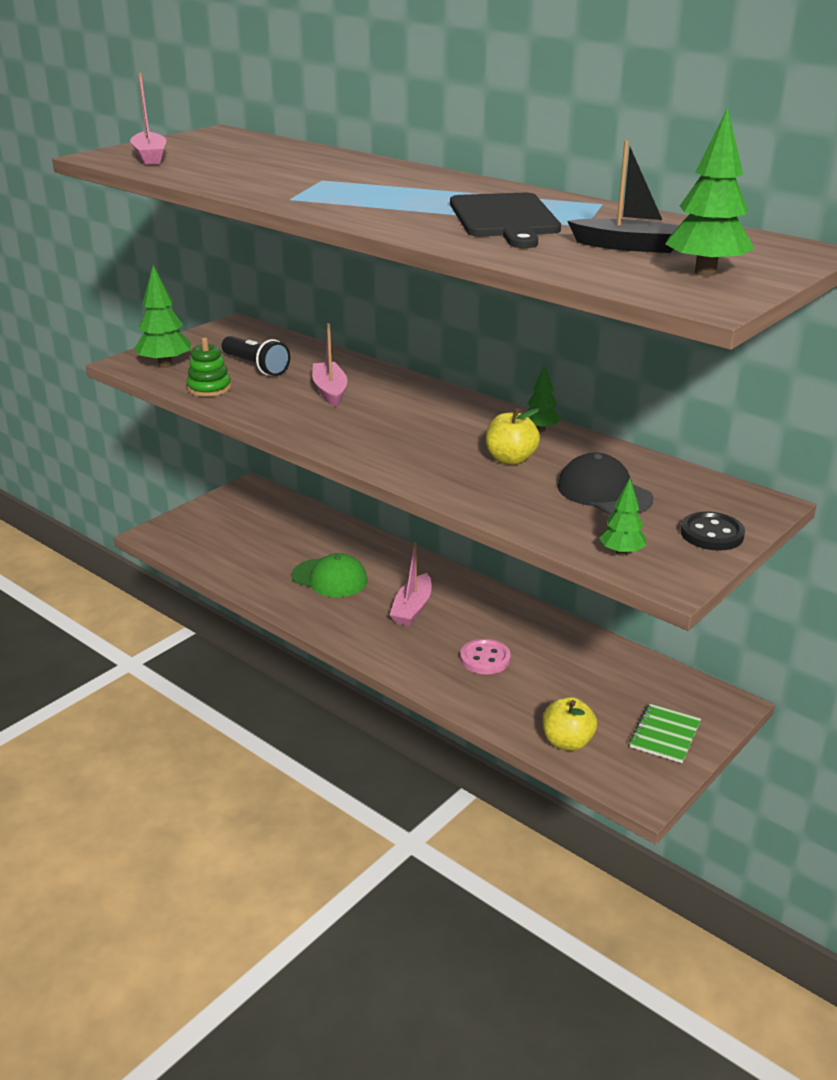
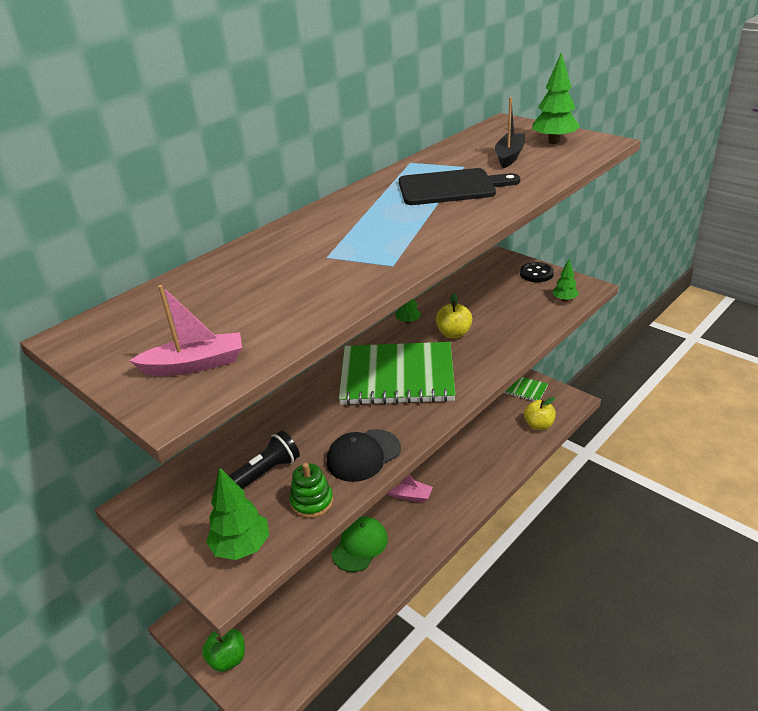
camera: 85 degrees left, 5 degrees up
(204, 513) = (227, 659): none -> green apple
(330, 391) = (330, 421): pink boat -> none
(410, 424) = (397, 376): none -> green notebook
(485, 659) = (462, 457): pink button -> none
(604, 492) = (495, 302): black cap -> black cap (363, 455)

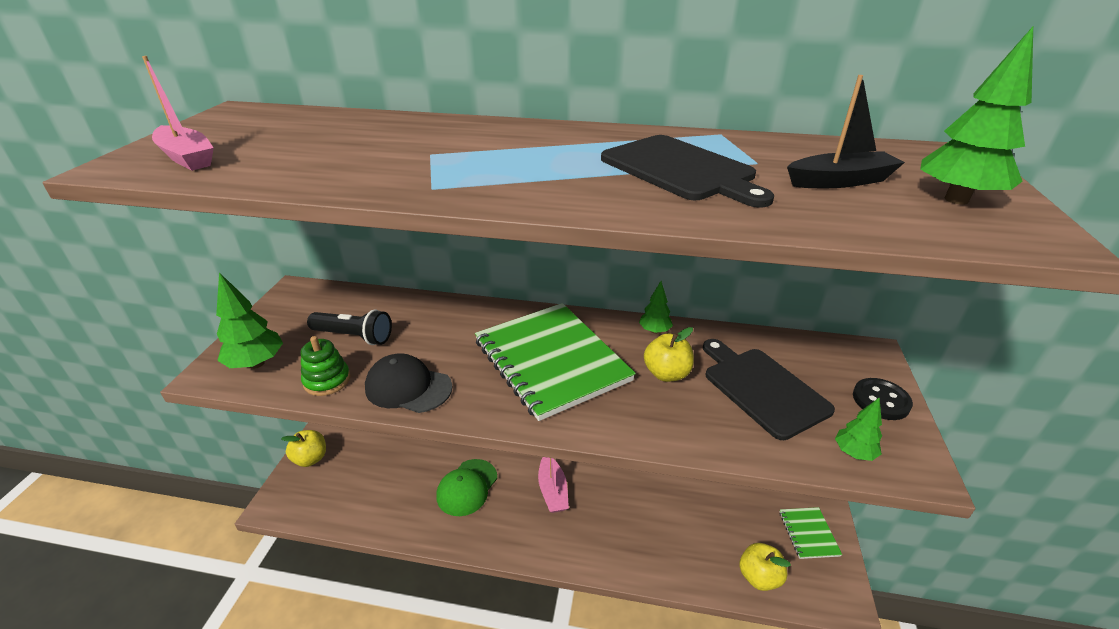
camera: 55 degrees right, 0 degrees up
(227, 659) = (310, 458): green apple -> yellow apple
(360, 545) = (467, 487): green cap -> green cap turned 120 degrees clockwise
(496, 305) = (762, 389): none -> black cutting board

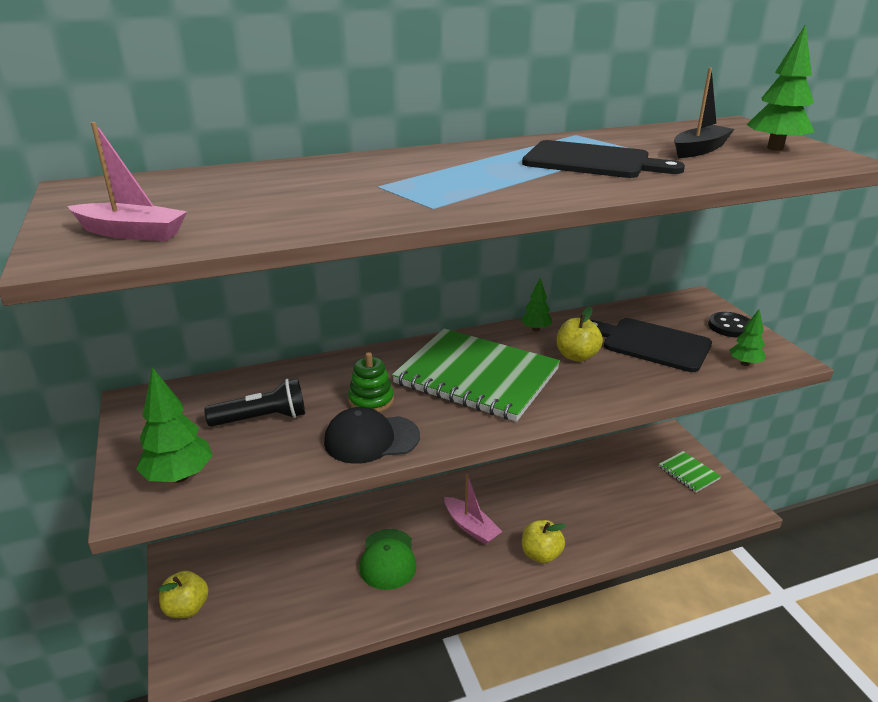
camera: 30 degrees left, 5 degrees down
(327, 380) = (281, 462): green stacking toy -> green stacking toy (371, 400)
(759, 577) = (679, 518): yellow apple -> yellow apple (541, 554)

